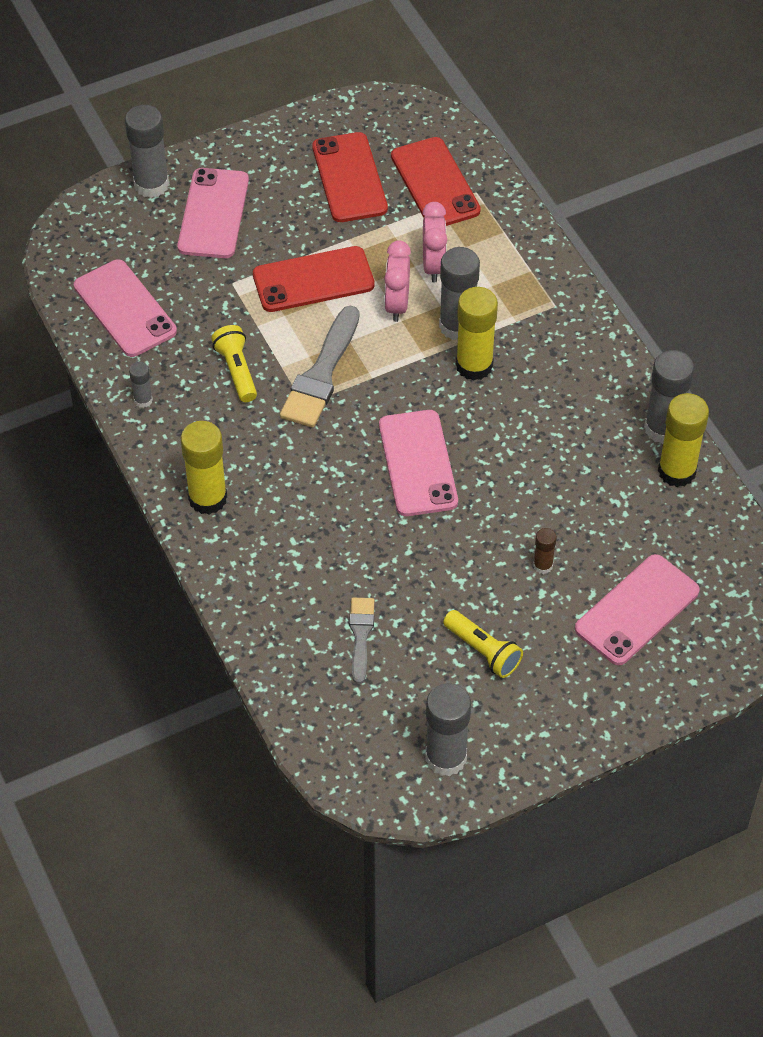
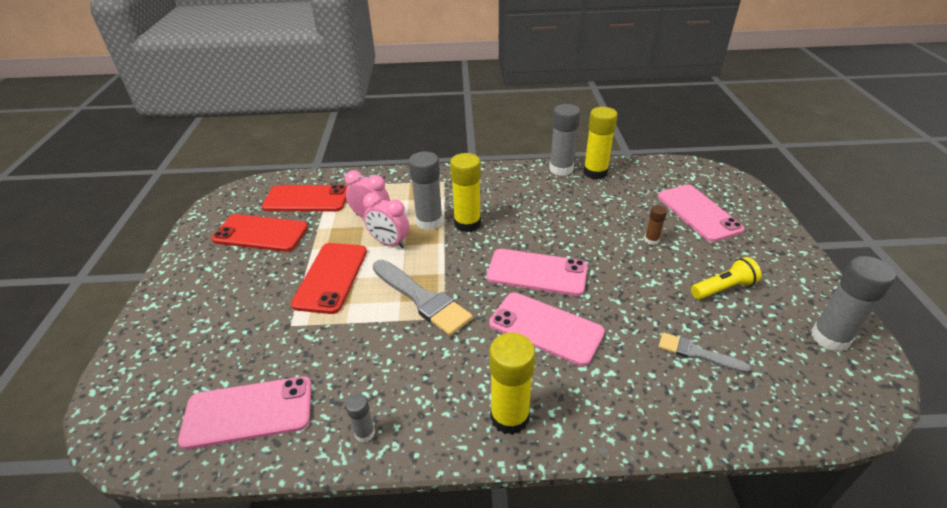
camera: 65 degrees left, 15 degrees down
(151, 184) = (138, 346): grey glue stick -> none
(213, 214) = (212, 315): pink phone -> pink phone (545, 328)
(237, 371) = (382, 350): yellow flashlight -> none

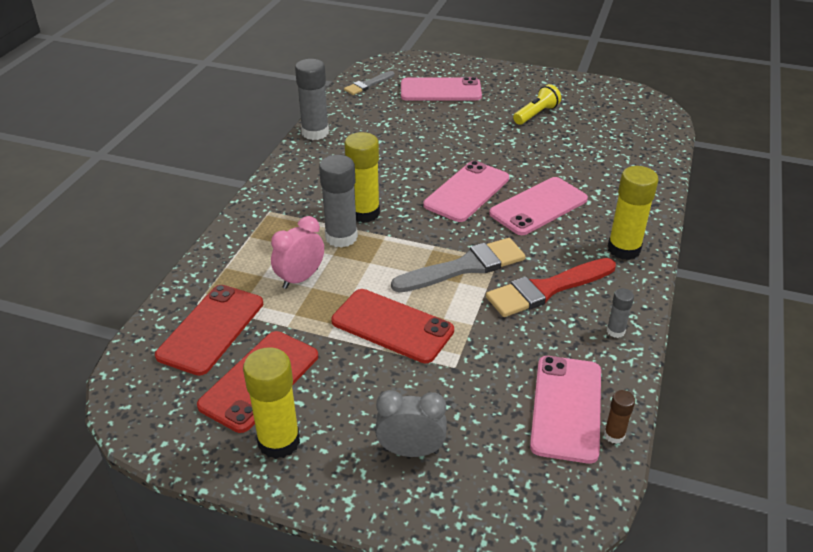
camera: 70 degrees left, 0 degrees up
(196, 323) = (411, 451): none -> grey clock
(389, 243) = (359, 273): pink clock -> none
(412, 363) = (547, 289): none -> red brush
(595, 172) = (338, 117): yellow glue stick -> yellow glue stick (279, 441)
(651, 240) = (461, 123): brown glue stick -> brown glue stick (614, 435)
(697, 353) = (595, 149): grey brush -> grey brush (368, 84)
(723, 288) = (536, 114): yellow flashlight -> yellow flashlight turned 45 degrees clockwise
(830, 338) = (602, 96): grey glue stick -> none

